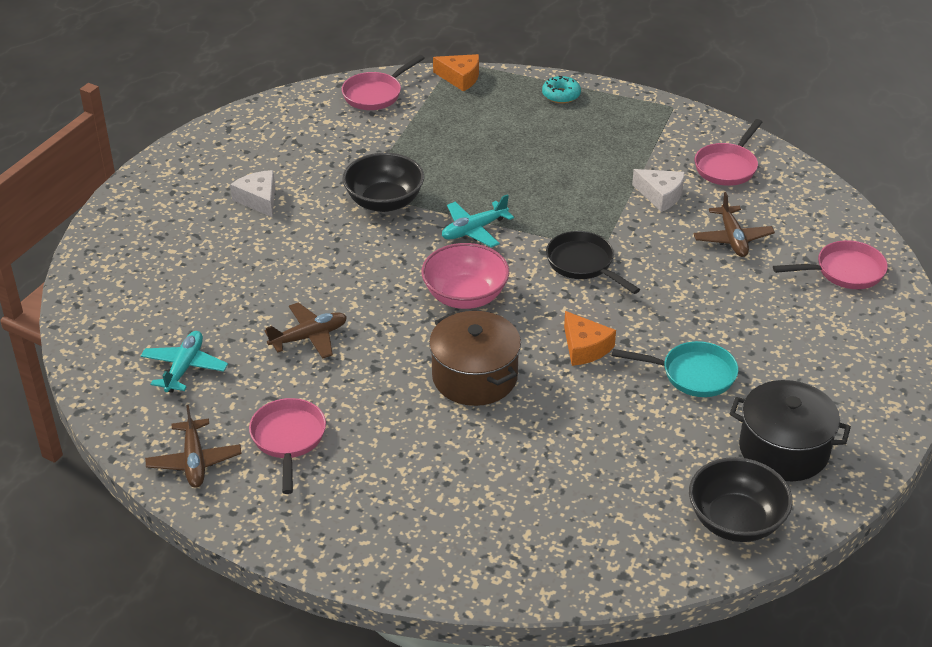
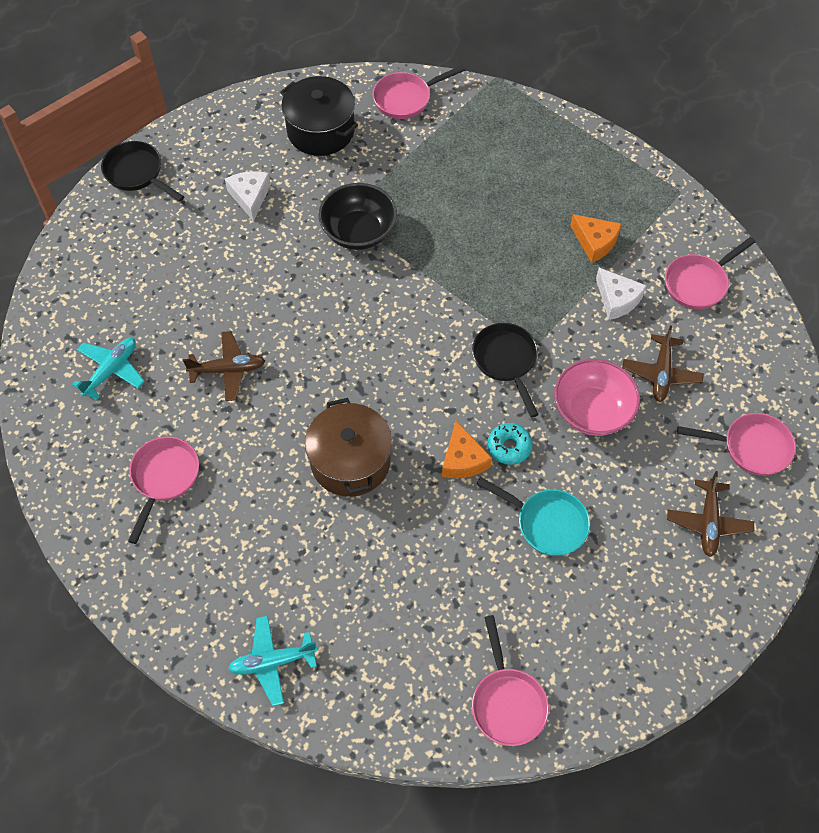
camera: 20 degrees right, 20 degrees up
(129, 207) = (137, 173): none -> black pan
(194, 461) = (79, 475): brown plane -> brown plane (708, 522)
(460, 78) = (493, 99): orange cheese -> orange cheese (595, 242)
(465, 296) = (382, 366): pink bowl -> pink bowl (592, 411)
(474, 230) = (424, 290): turquoise plane -> turquoise plane (272, 662)
(561, 95) = (579, 147): turquoise donut -> turquoise donut (509, 447)
(735, 521) = (507, 702): black bowl -> pink pan
(783, 449) = (590, 638): black pot -> black pot (320, 131)

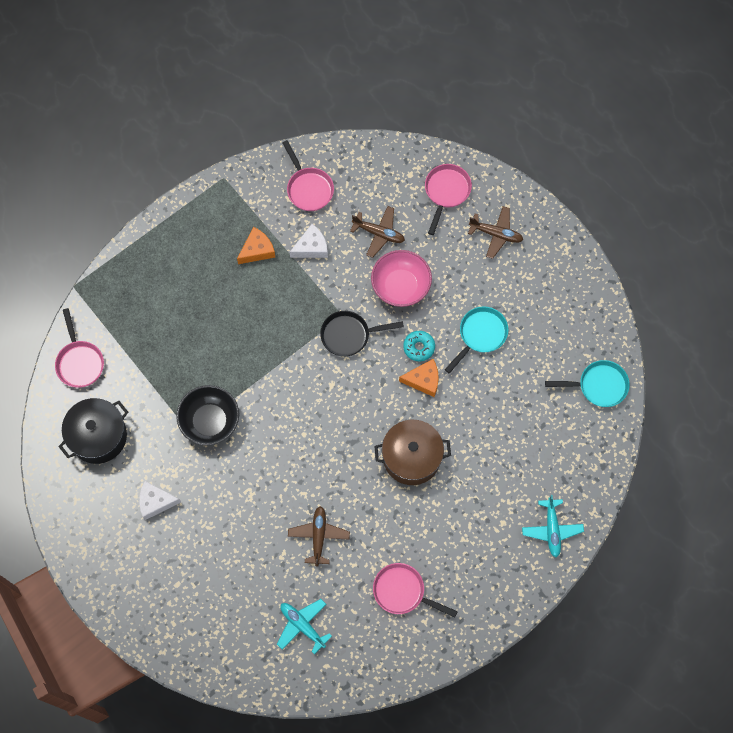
camera: 80 degrees left, 10 degrees up
(137, 173) = (109, 593): black pan -> none
(507, 702) = (598, 386): pink pan -> turquoise pan

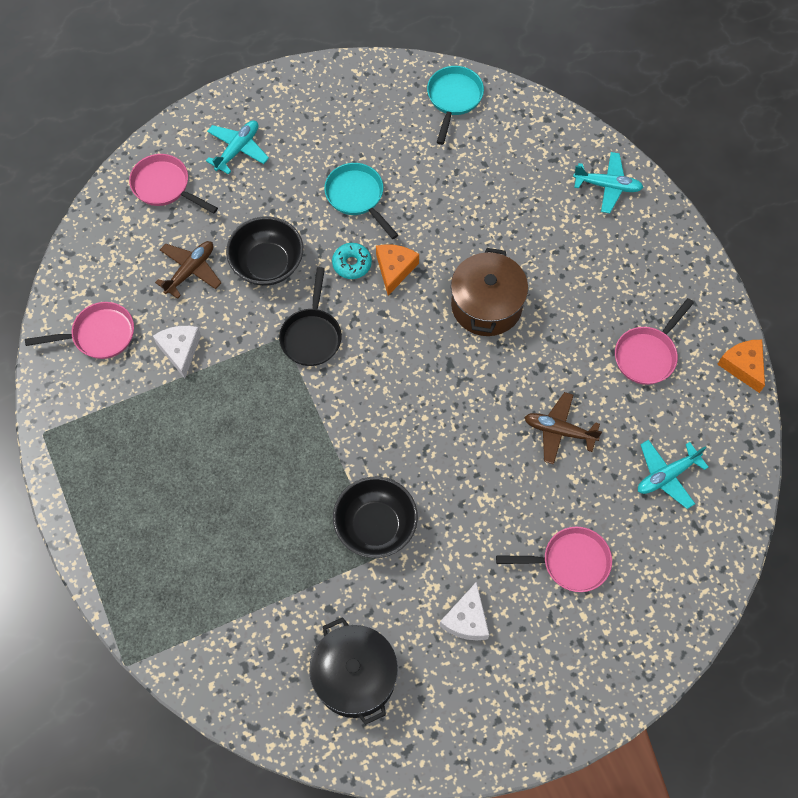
camera: 75 degrees left, 5 degrees down
(79, 362) = (240, 680): pink pan -> pink pan (570, 562)
(257, 250) = (160, 415): orange cheese -> orange cheese (743, 366)
(400, 286) = (267, 264): pink bowl -> black bowl
(496, 234) = (238, 149): brown plane -> turquoise plane

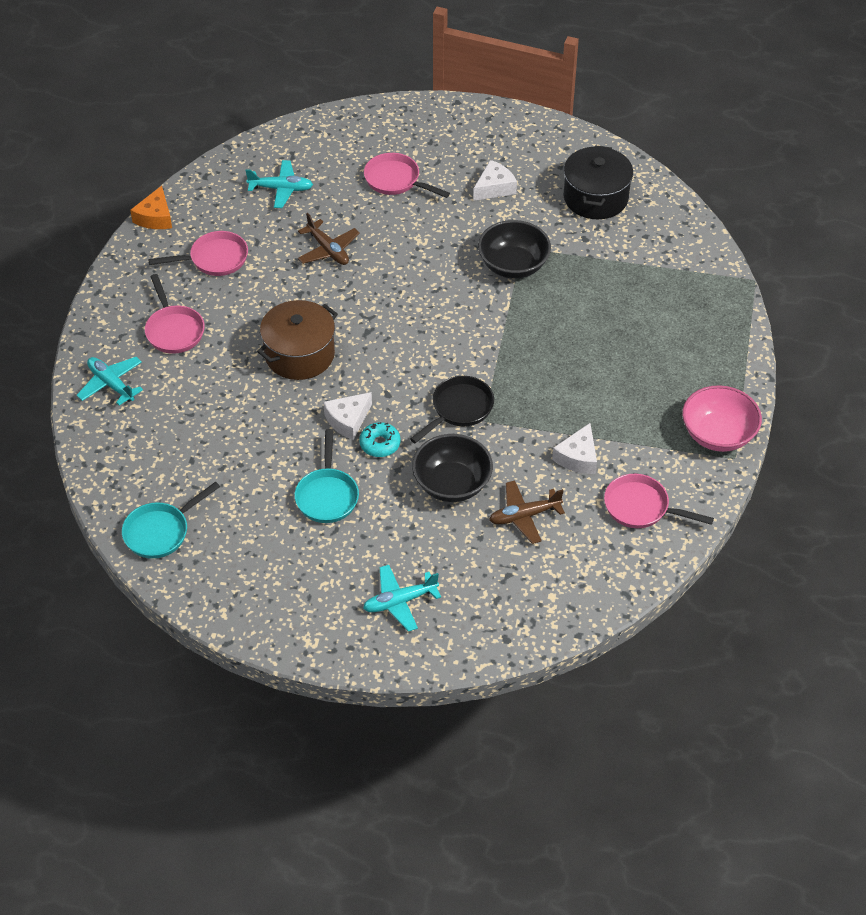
camera: 145 degrees left, 15 degrees down
(70, 448) = (718, 434): none -> pink bowl
(165, 186) = (495, 606): pink pan -> pink pan (174, 330)
(394, 269) = (348, 420): orange cheese -> white cheese

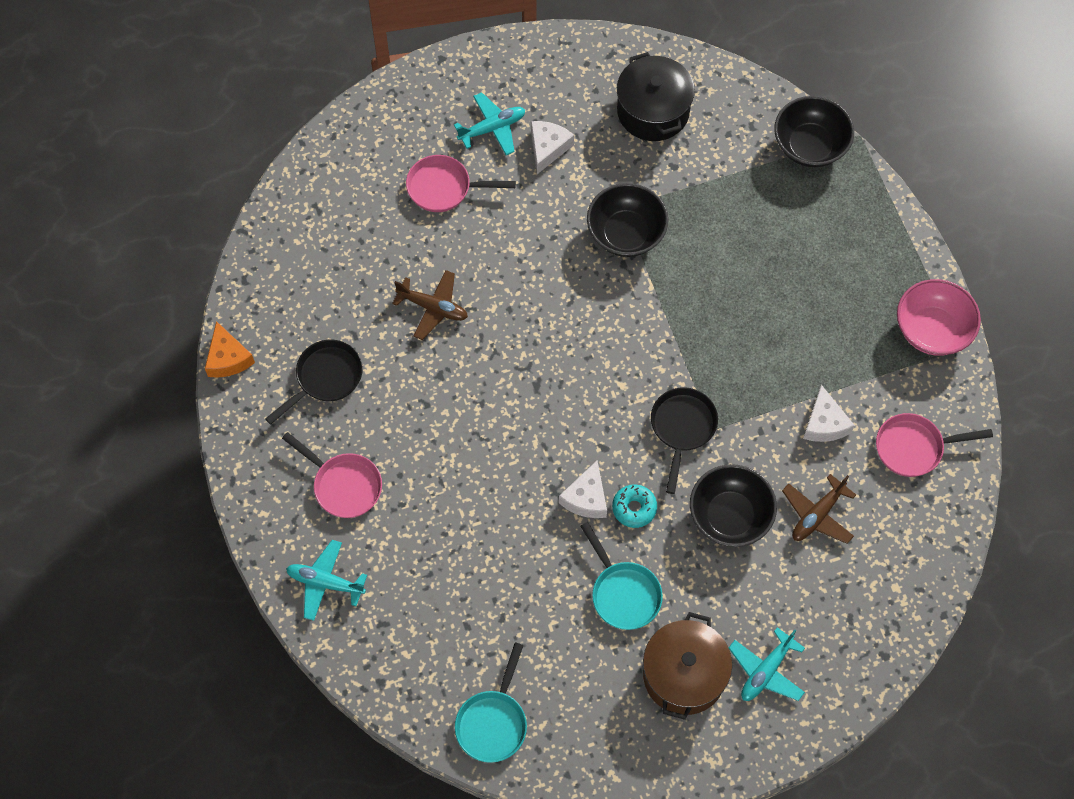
camera: 30 degrees left, 15 degrees up
(214, 259) = (325, 378): pink pan -> black pan
(281, 189) = (334, 257): turquoise plane -> turquoise plane (492, 128)
(299, 354) = (488, 447): brown pot -> brown pot (684, 675)
(707, 270) = (810, 146): none -> black bowl

